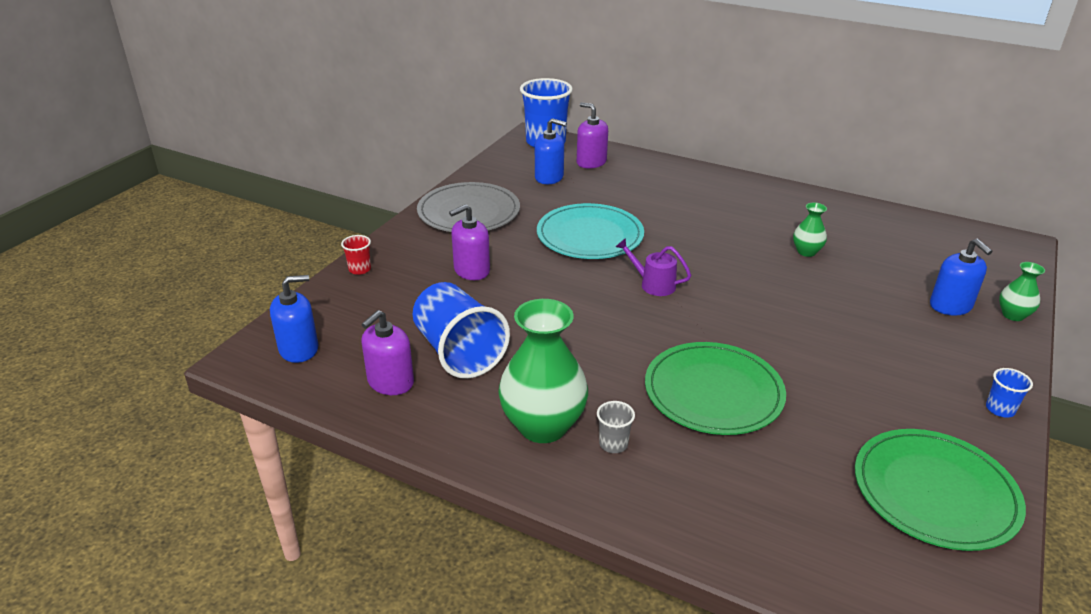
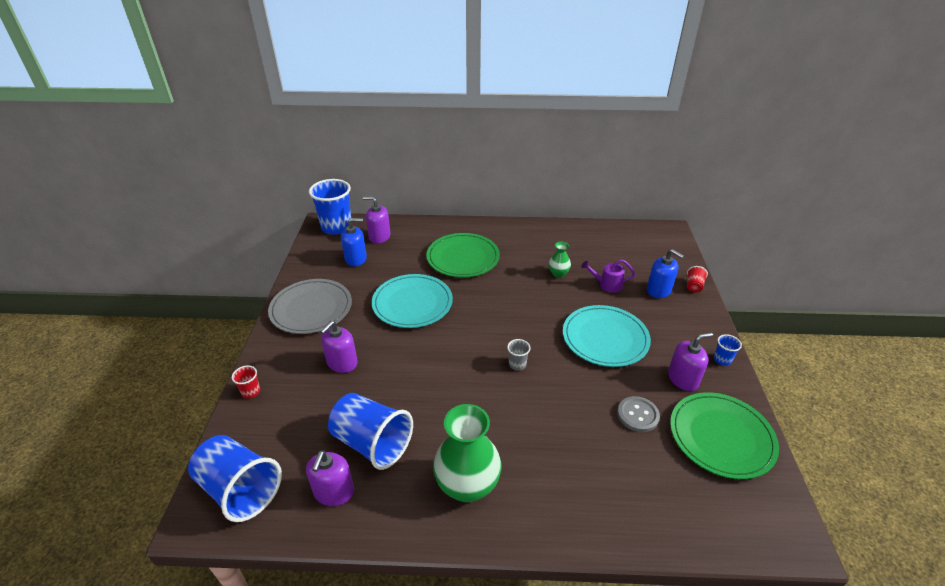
camera: 25 degrees left, 5 degrees up
(299, 349) = (240, 489): blue soap dispenser -> blue cup
(613, 444) = (522, 481): grey cup -> grey cup (517, 364)
(653, 284) = (477, 332): purple watering can -> purple watering can (607, 285)
(713, 392) = (561, 410): green plate -> green plate (463, 258)
(820, 429) = (638, 415): none -> grey button
(828, 336) = (605, 338): none -> turquoise plate
(918, 412) = (683, 379): none -> purple soap dispenser
(1013, 315) = (694, 286): green vase -> red cup

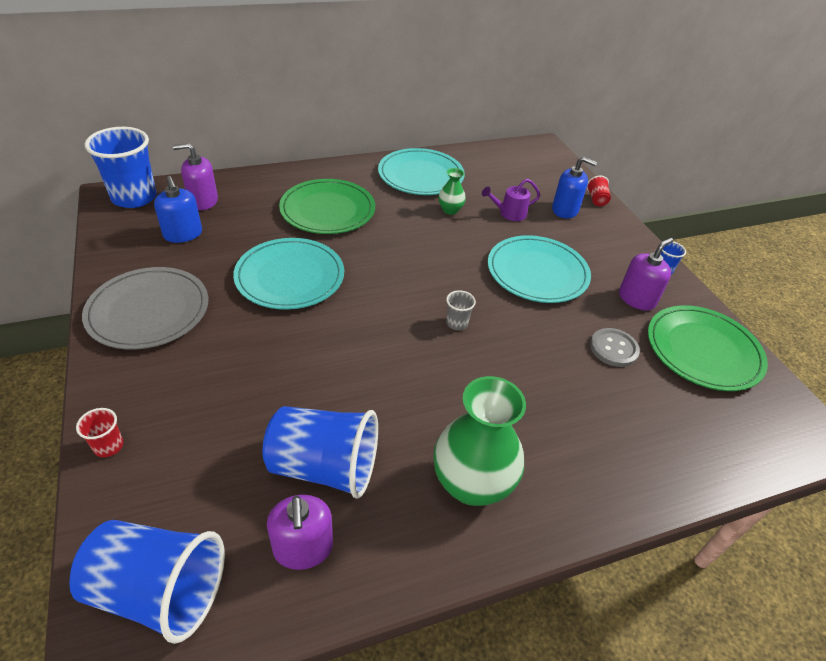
camera: 25 degrees left, 5 degrees up
(342, 363) = (230, 373): purple soap dispenser -> none
(356, 259) = (183, 234): blue soap dispenser -> blue soap dispenser turned 90 degrees clockwise
(548, 241) = (421, 175): none -> turquoise plate

